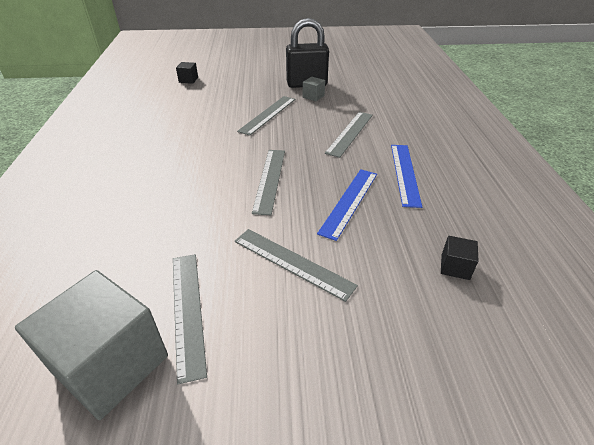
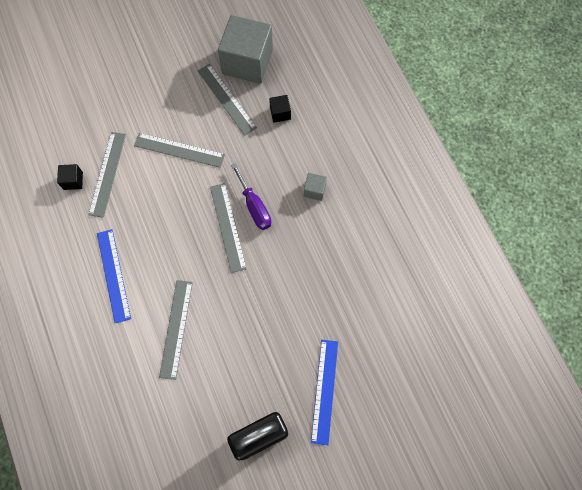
camera: 160 degrees right, 30 degrees up
(188, 80) = (418, 393): black cube -> black cube (280, 113)
(231, 187) = (254, 206): none -> purple screwdriver
(268, 114) = (276, 337): grey ruler -> grey ruler (107, 174)
(313, 96) = (240, 402): grey cube -> grey cube (314, 190)
(349, 202) = (155, 221): blue ruler -> blue ruler (324, 391)

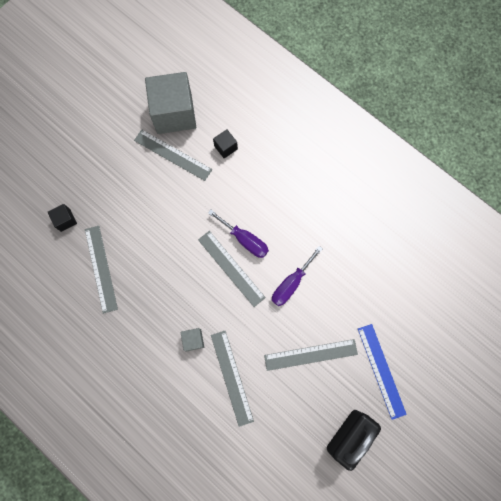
camera: 25 degrees left, 5 degrees up
(73, 181) = (73, 289): black cube -> black cube (65, 220)
(113, 275) = (153, 356): blue ruler -> none
(179, 150) = (154, 219): grey ruler -> grey ruler (310, 354)
(278, 267) = (291, 283): none -> purple screwdriver
(314, 190) = (288, 203): grey cube -> grey cube (193, 340)

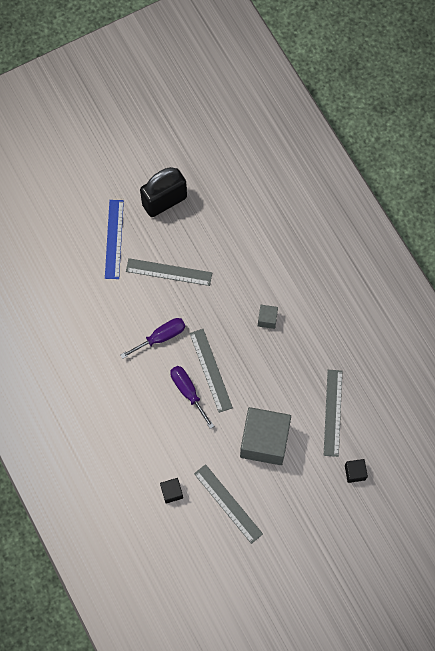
camera: 160 degrees left, 5 degrees down
(174, 113) = (211, 549): grey cube -> grey cube (264, 441)
(231, 377) = (244, 277): grey ruler -> none

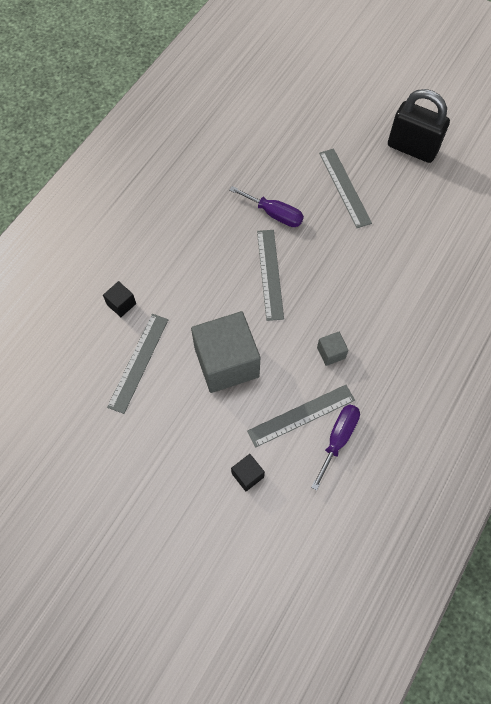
camera: 60 degrees right, 5 degrees down
(114, 239) = (343, 128): blue ruler -> none
(188, 392) = (234, 265): purple screwdriver -> purple screwdriver (338, 439)
(210, 370) = (270, 274): grey ruler -> grey ruler turned 45 degrees counterclockwise
(267, 319) = (359, 297): grey cube -> grey cube (331, 353)

